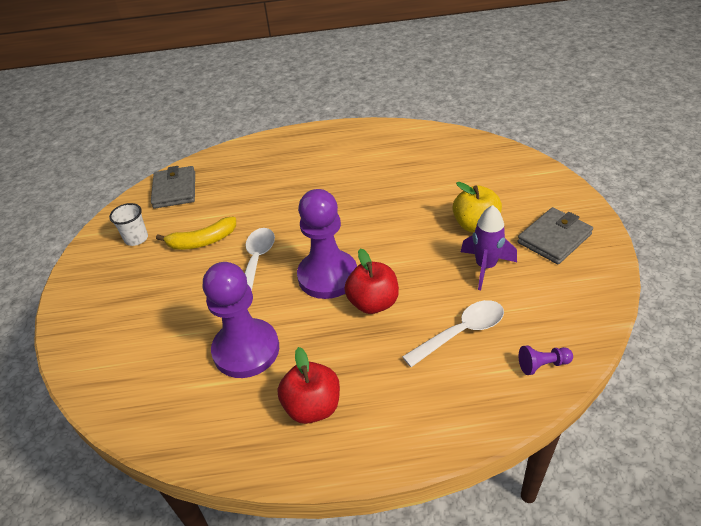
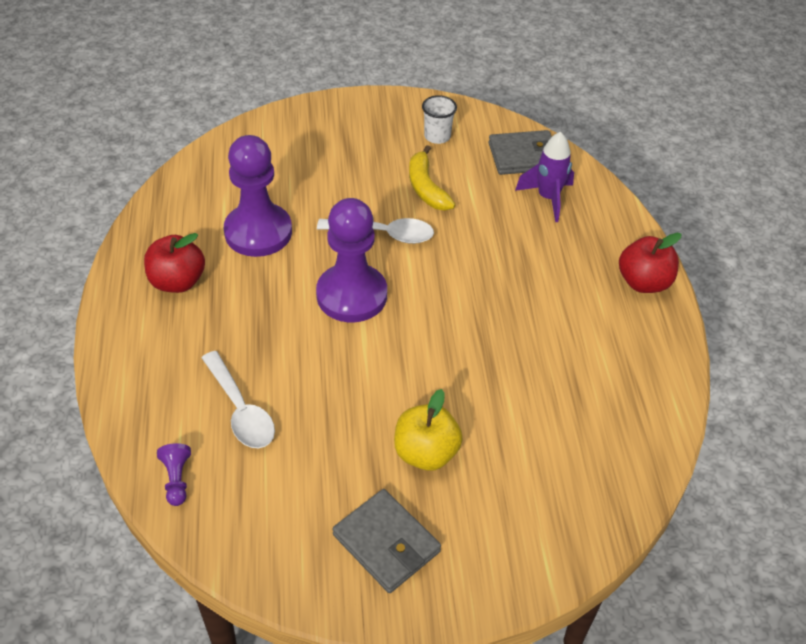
camera: 85 degrees right, 5 degrees up
(373, 303) = (302, 334): red apple -> red apple (643, 282)
(485, 267) = (342, 451): purple rocket -> purple rocket (548, 198)

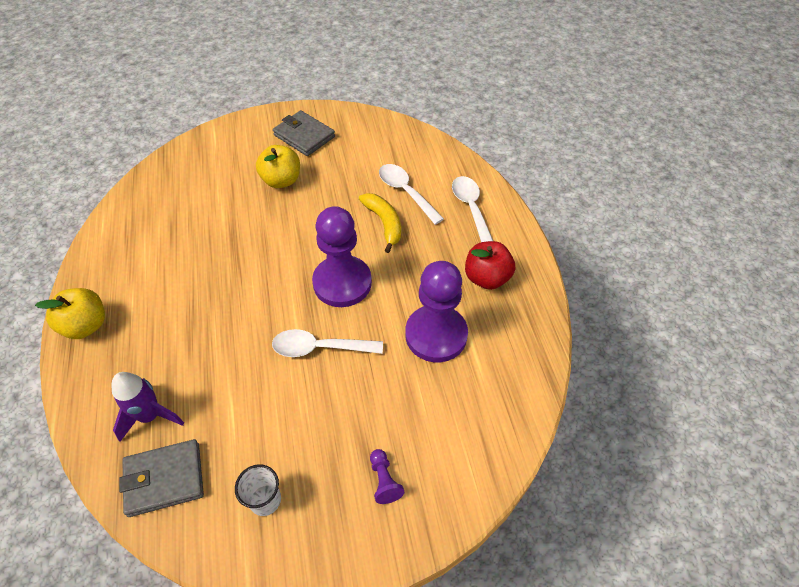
camera: 175 degrees right, 5 degrees up
(157, 372) = (471, 209): none -> white spoon
(176, 479) = (432, 152): purple pawn -> purple pawn (384, 480)
(426, 188) = (279, 413): yellow banana -> yellow banana (384, 223)
(643, 282) = (86, 325): red apple -> yellow apple

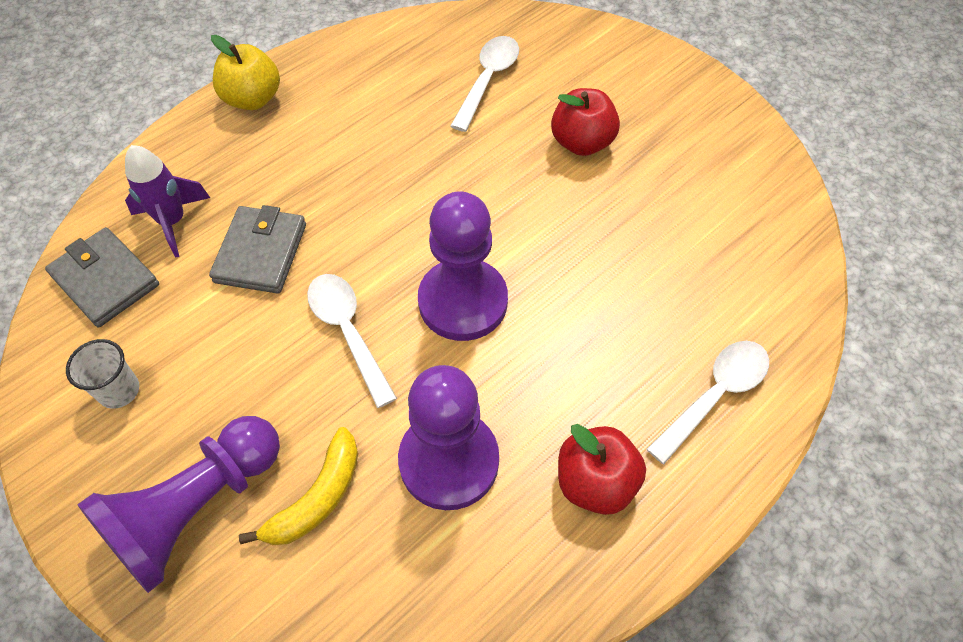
camera: 60 degrees right, 5 degrees up
(281, 180) = (582, 142): yellow apple -> red apple
(304, 136) = (679, 121): grey wallet -> grey wallet (261, 253)
(384, 223) = (599, 296): yellow banana -> yellow banana (317, 498)
(384, 480) = (196, 509): purple pawn -> purple pawn, size x2.48
(406, 192) = (677, 292): white spoon -> white spoon (488, 80)

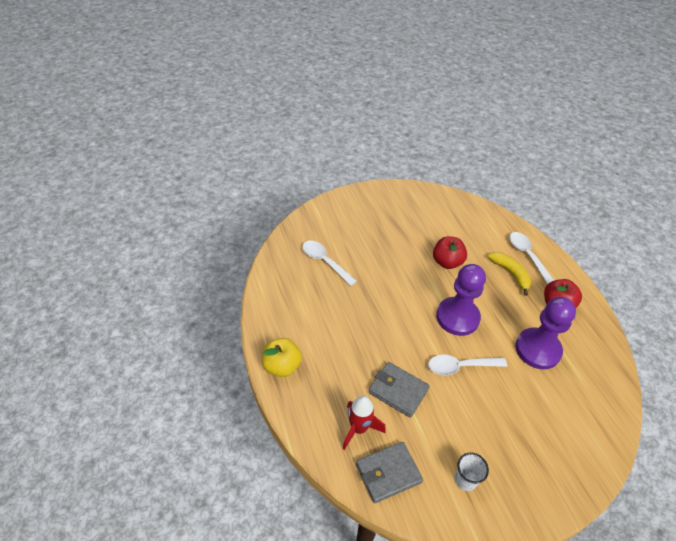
camera: 70 degrees left, 10 degrees down
(173, 222) = (359, 428): purple rocket -> red rocket
(196, 509) = (542, 456): purple pawn -> none
(317, 498) = (546, 404): yellow banana -> yellow banana (511, 273)
(582, 142) = (382, 243): red apple -> red apple (447, 262)

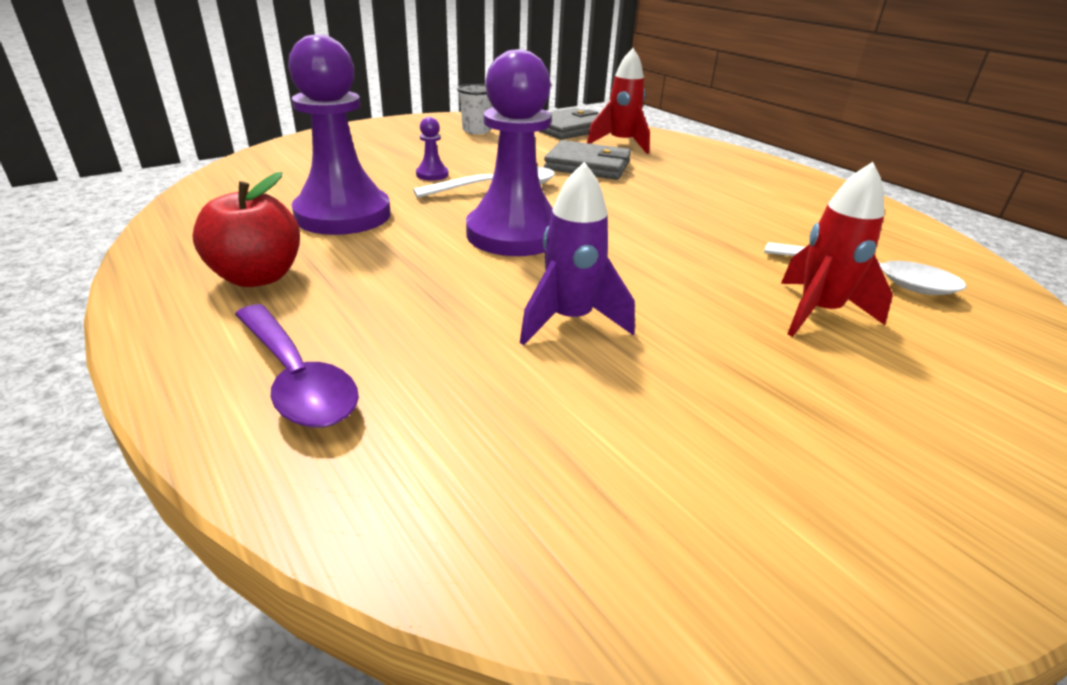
camera: 165 degrees right, 15 degrees down
(282, 366) = (768, 169): yellow apple -> none
(361, 250) = (818, 313): none -> red rocket
(447, 262) = (570, 321): red apple -> purple rocket
(497, 392) = (432, 174): none -> purple pawn
(511, 273) = (372, 322): yellow banana -> none
(527, 255) = (296, 378): white spoon -> purple spoon

